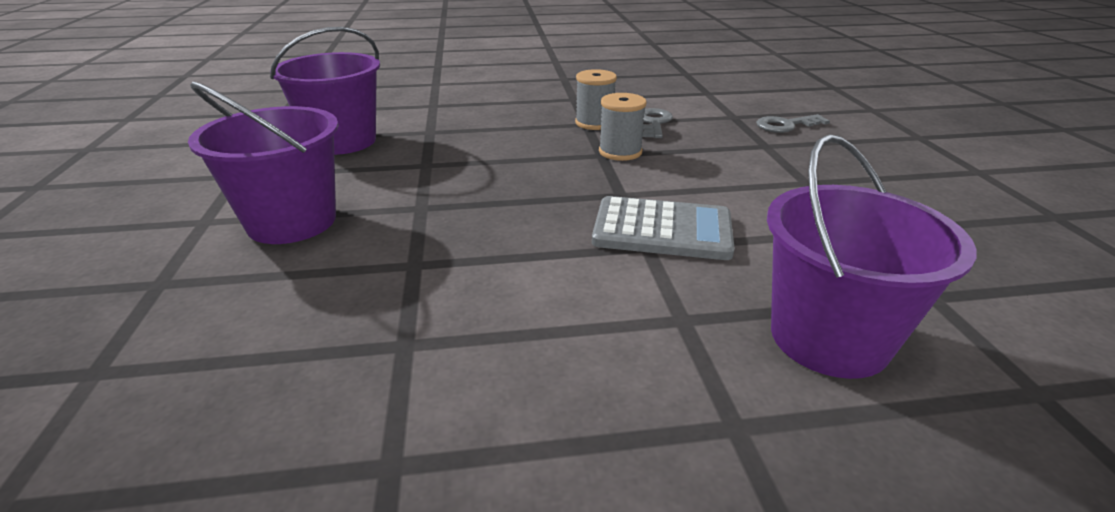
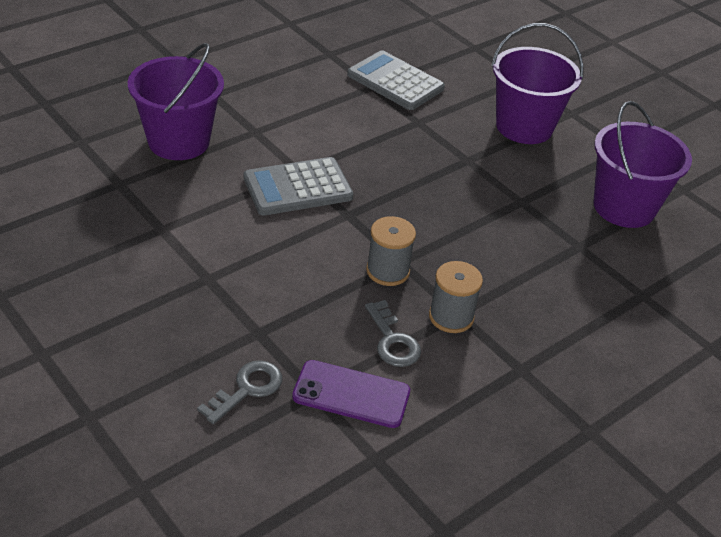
camera: 145 degrees right, 10 degrees up
(353, 341) = (395, 82): none -> grey calculator
(706, 111) = (351, 394): none -> purple phone

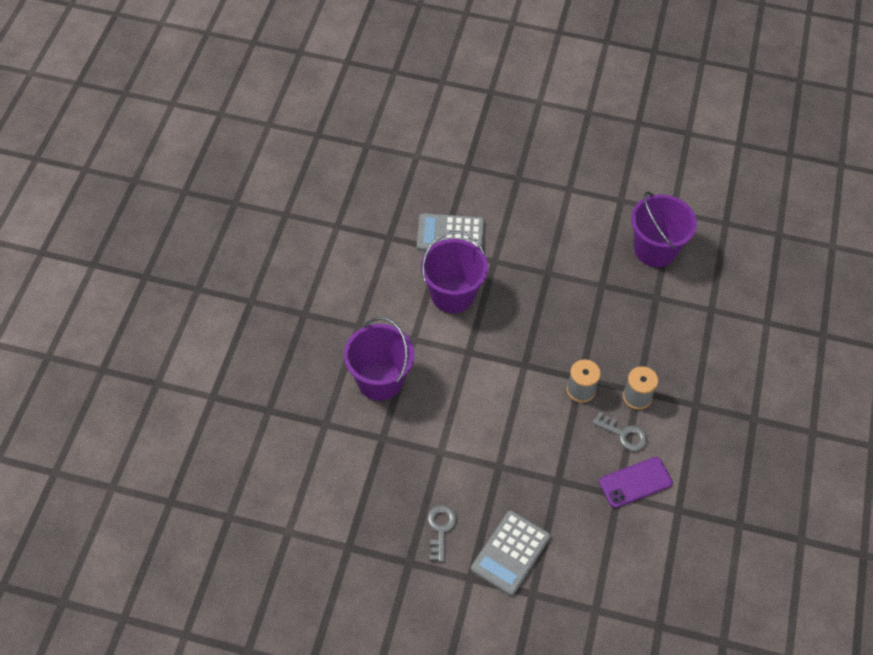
camera: 35 degrees left, 15 degrees up
(247, 389) = (586, 518): grey key -> grey key (440, 529)
(297, 187) = (480, 365): grey calculator -> grey calculator (510, 553)
(524, 127) = (554, 221): purple bucket -> purple bucket (452, 294)

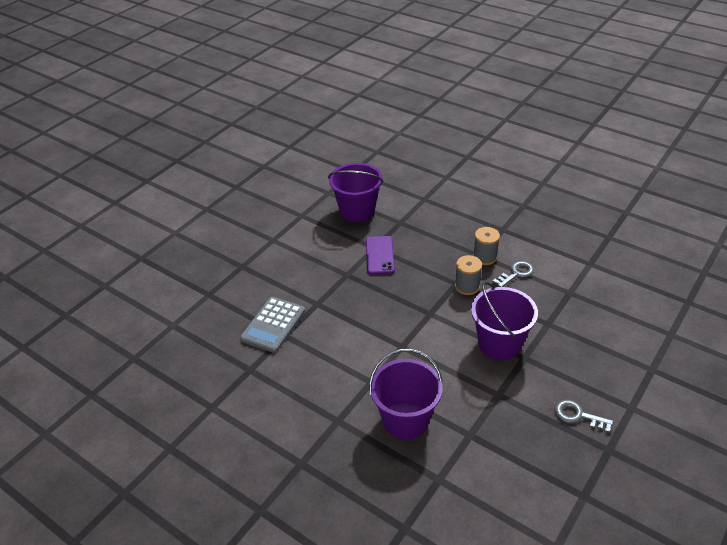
camera: 65 degrees left, 15 degrees down
(452, 294) = (337, 341): purple bucket -> purple bucket (499, 343)
(510, 553) = (611, 373): grey calculator -> none
(635, 482) = (561, 279): purple phone -> purple phone (379, 255)

